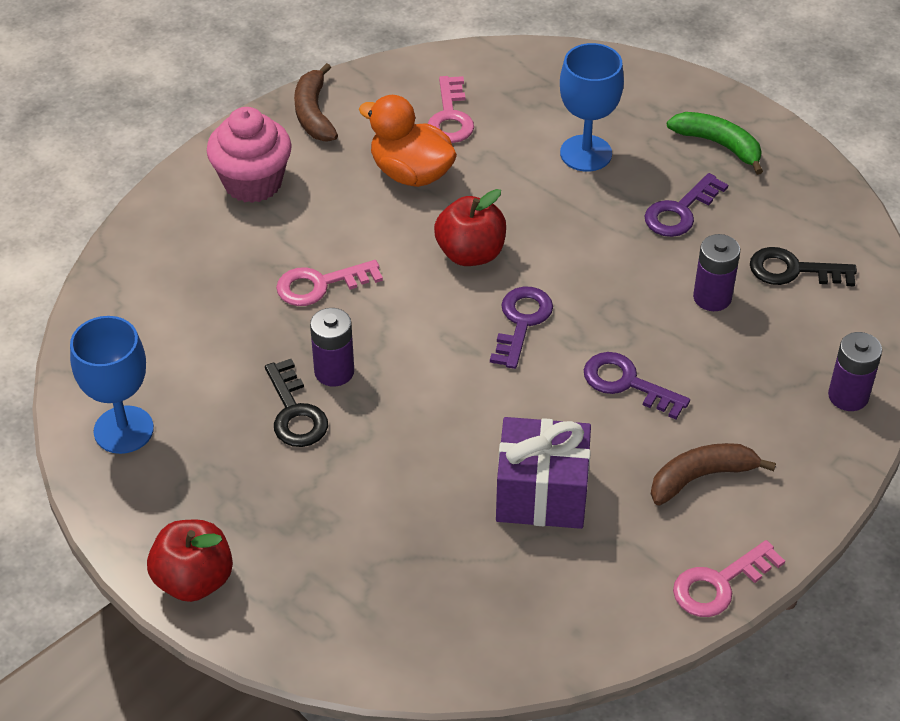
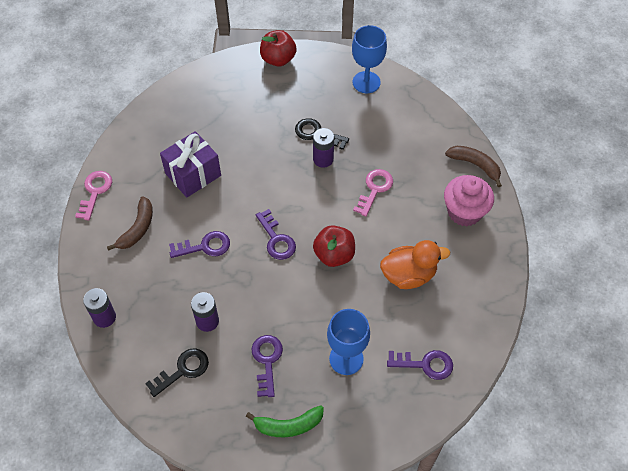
camera: 135 degrees right, 10 degrees up
(314, 113) = (491, 270): brown banana -> brown banana (475, 165)
(450, 117) = (432, 324): pink key -> none
(506, 93) = (425, 364): none -> purple key

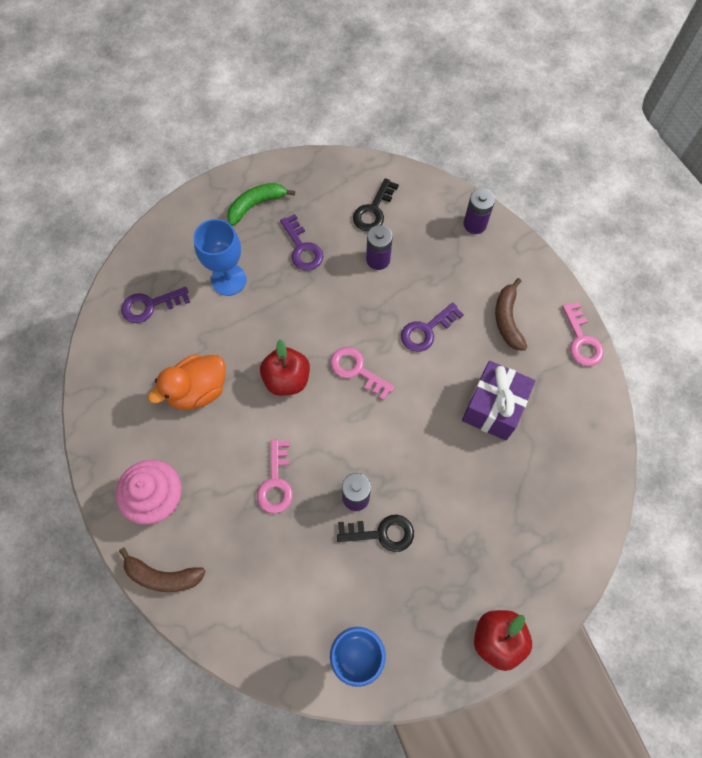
camera: 155 degrees right, 10 degrees up
(276, 239) = (357, 370): purple key -> pink key

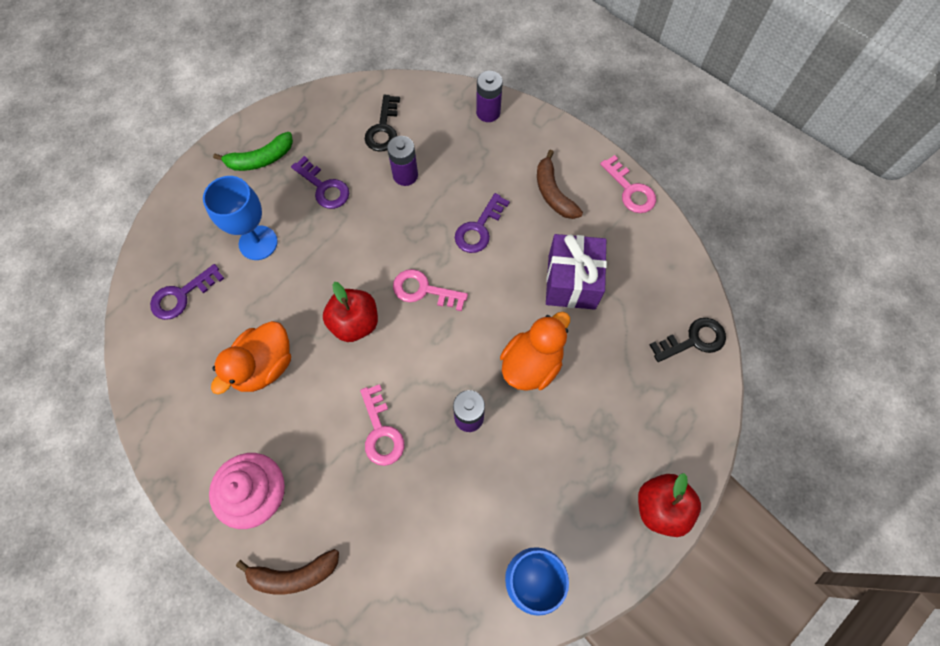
camera: 20 degrees left, 0 degrees up
(256, 205) = (260, 159): green banana -> green banana turned 150 degrees counterclockwise
(381, 533) = (508, 444): black key -> black key (693, 340)
(429, 470) = (531, 364): none -> orange duck

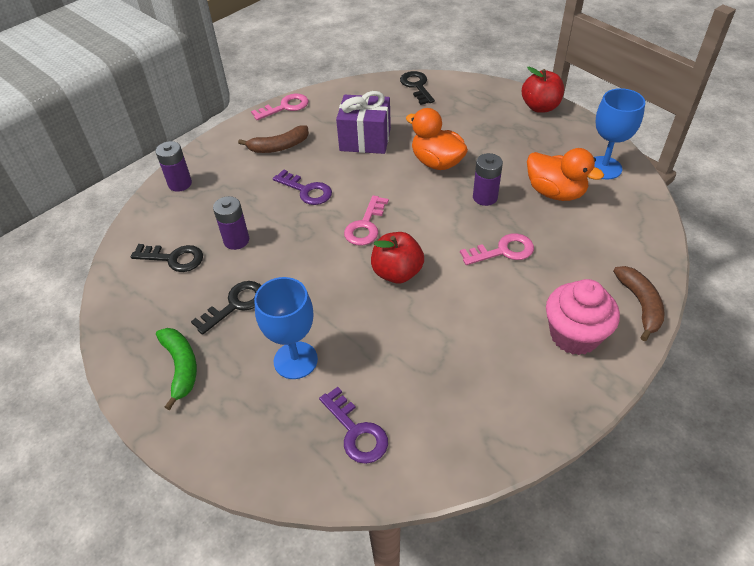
camera: 85 degrees left, 20 degrees down
(264, 366) = (443, 343): orange duck -> orange duck (555, 192)
(324, 187) = (235, 304): purple key -> black key

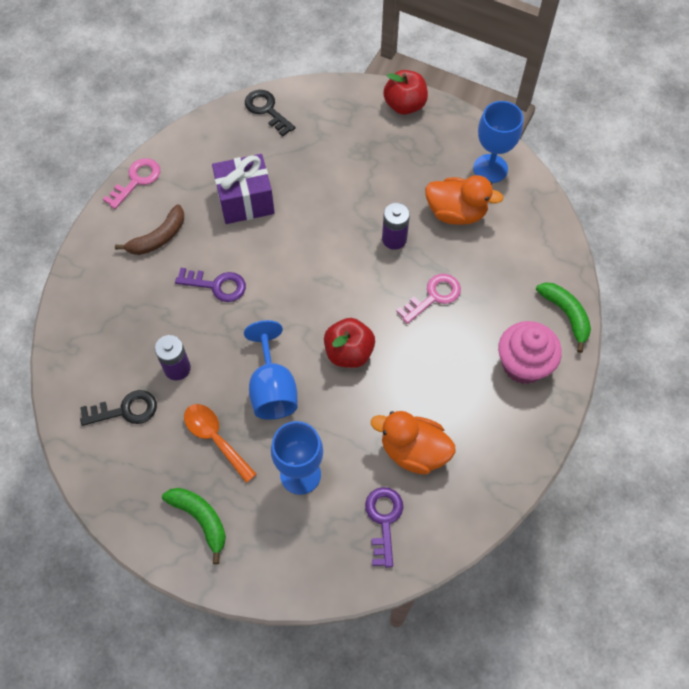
camera: 25 degrees left, 15 degrees up
(180, 184) = (77, 319): purple battery -> none
(235, 304) = (215, 439): black key -> orange spoon
(310, 281) = (272, 389): none -> blue goblet
(356, 432) = (383, 520): purple key -> purple key turned 120 degrees counterclockwise
(365, 226) = (296, 309): pink key -> none
(436, 162) = (331, 209): orange duck -> orange duck (413, 451)
(640, 305) = (566, 315): brown banana -> green banana

